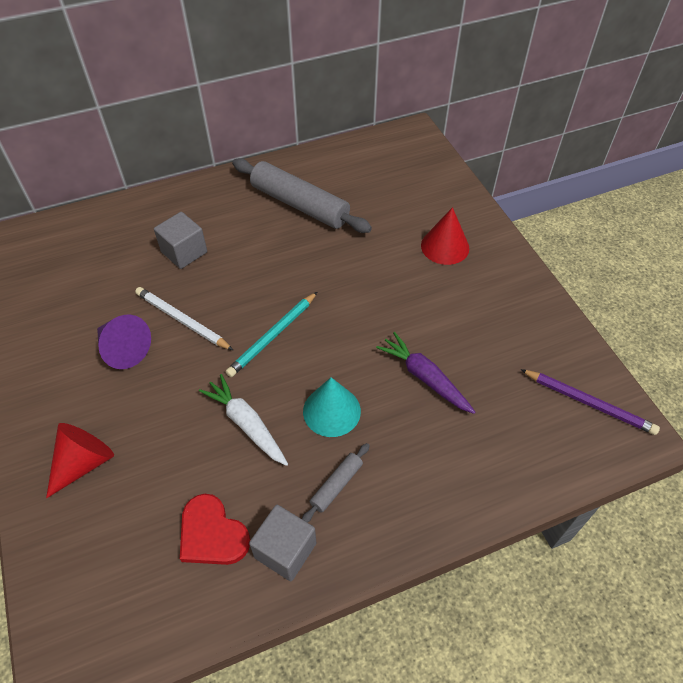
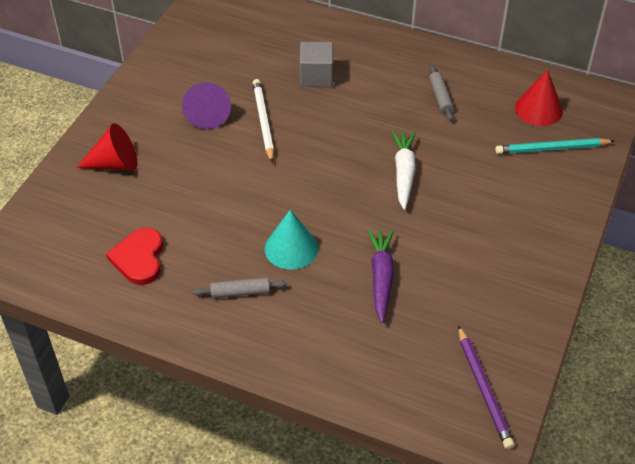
camera: 45 degrees right, 5 degrees down
(246, 424) = (229, 214): white carrot -> white carrot (403, 173)
(273, 336) = (310, 174): turquoise pencil -> turquoise pencil (552, 149)
(285, 550) = (168, 301): grey cube -> none
(300, 205) = (440, 97): grey rolling pin -> grey rolling pin, size x0.46
(445, 246) = (518, 204): red cone -> red cone (538, 109)

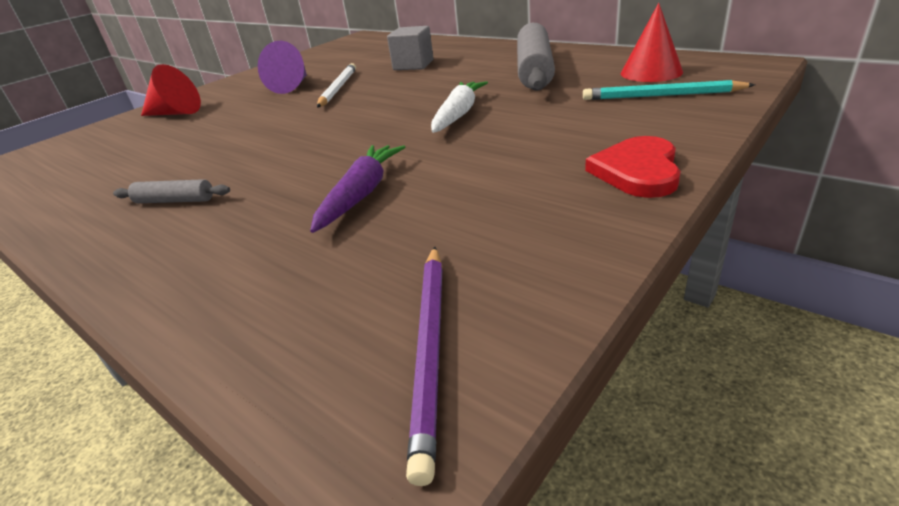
camera: 20 degrees right, 15 degrees down
(139, 258) = (109, 171): red heart -> red heart (637, 171)
(291, 248) = (275, 167): turquoise cone -> none
(440, 97) = (534, 70): grey rolling pin -> grey rolling pin, size x2.18

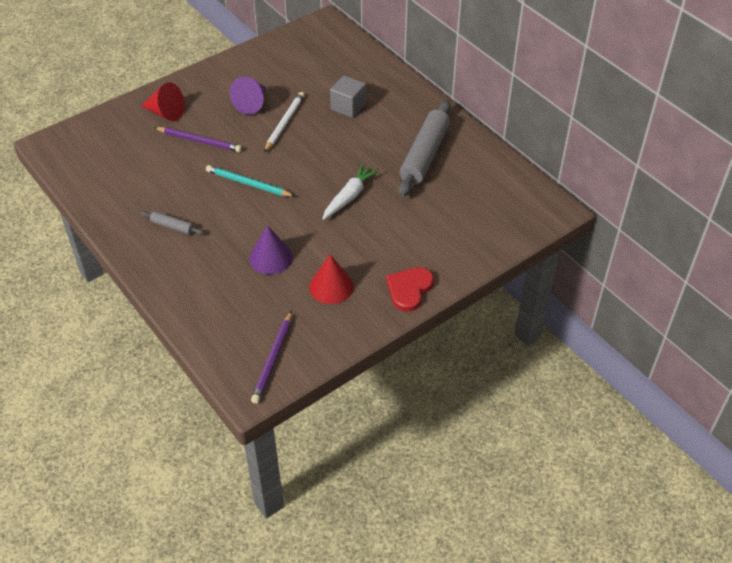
camera: 10 degrees right, 15 degrees up
(222, 121) = (199, 141): none -> purple pencil
(361, 194) = (271, 258): purple carrot -> purple cone
(651, 72) = (491, 192): red cone -> red cone (331, 286)
(661, 96) = (474, 224): turquoise pencil -> turquoise pencil (248, 184)

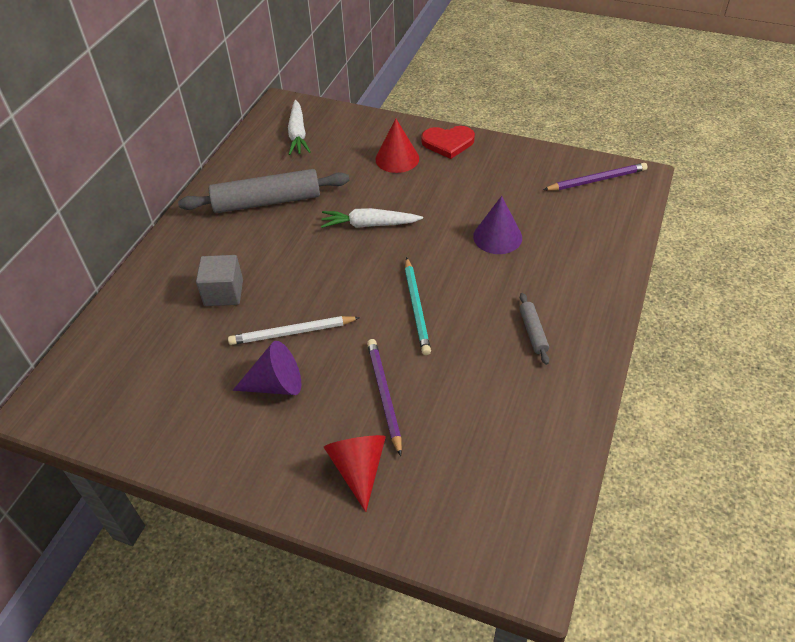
camera: 120 degrees left, 0 degrees up
(331, 286) = (490, 184): red cone -> red cone (397, 158)
(501, 202) = (298, 134): none -> white carrot

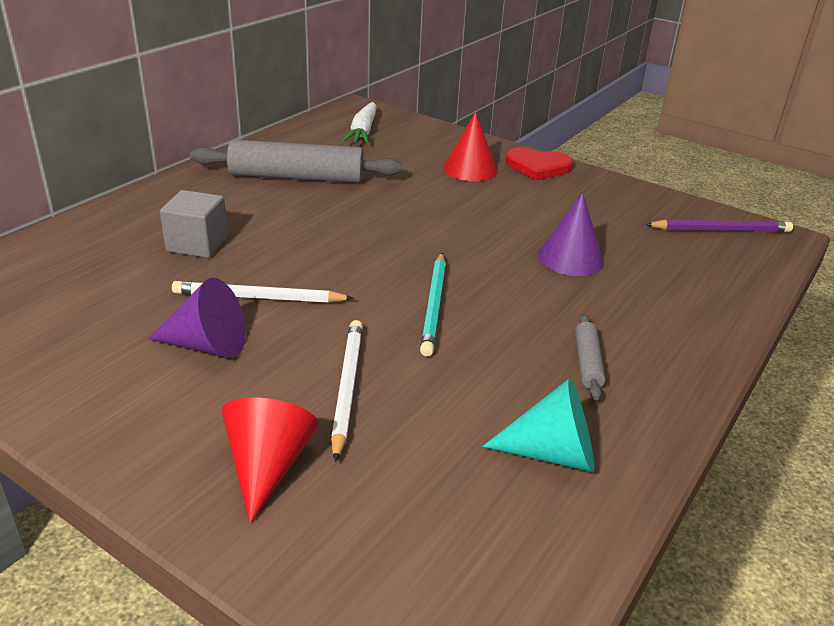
camera: 10 degrees right, 15 degrees down
(369, 225) = (409, 218): white carrot -> none
(384, 395) = (346, 388): purple pencil -> white pencil
(529, 411) = (552, 453): none -> turquoise cone

